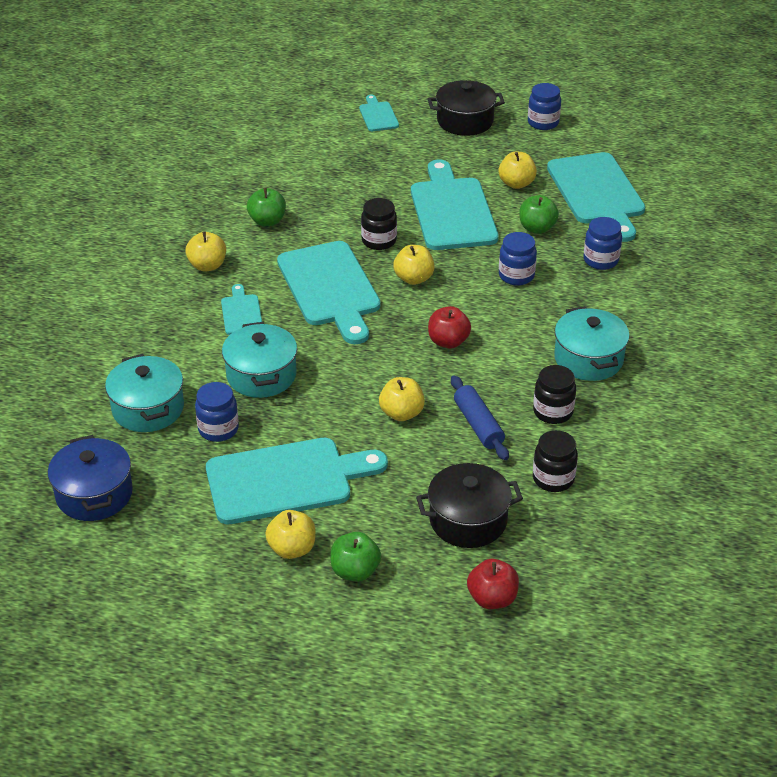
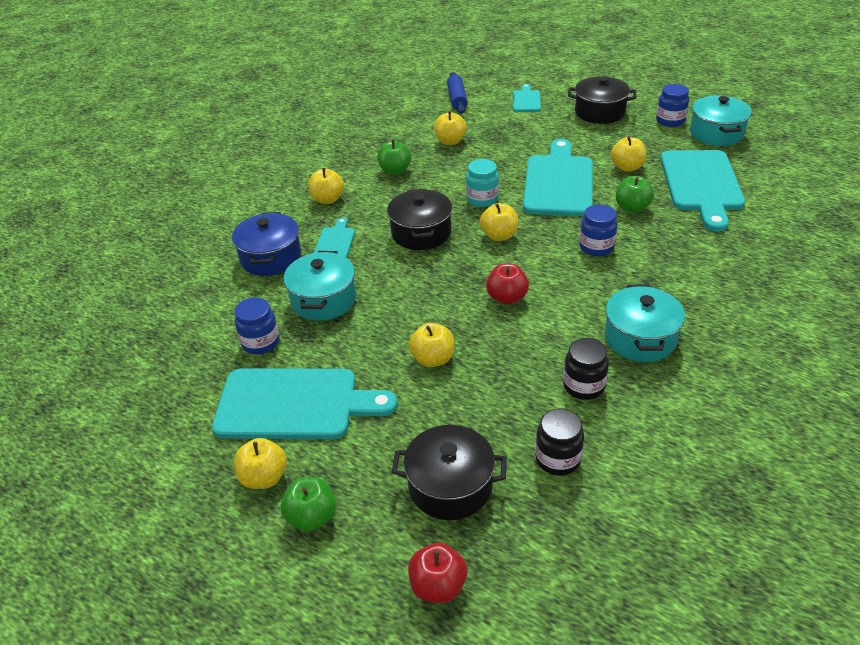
camera: 20 degrees right, 0 degrees up
(94, 494) = (123, 383): blue pot -> blue pot (271, 257)
(148, 408) = (212, 312): turquoise pot -> turquoise pot (716, 133)
(313, 177) = (450, 141): none -> yellow apple
(330, 288) = (421, 233): turquoise cutting board -> black pot
(379, 241) = (482, 199): black jar -> turquoise jar
(478, 425) = (502, 385): blue rolling pin -> blue rolling pin (457, 99)
(600, 260) = (685, 245): blue jar -> none

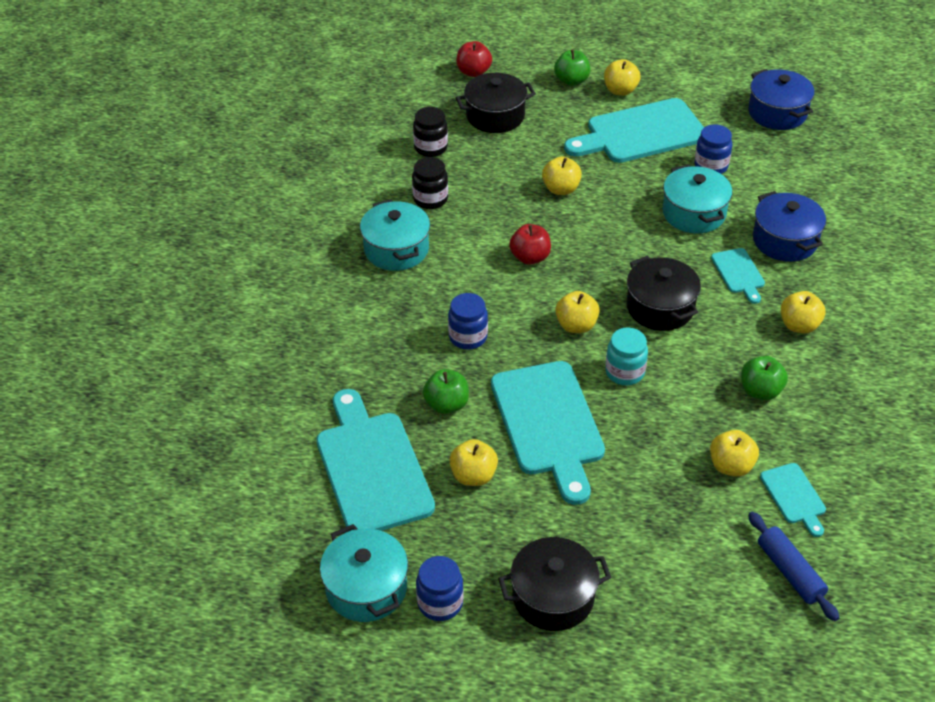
camera: 155 degrees right, 5 degrees up
(127, 386) = (777, 113): none -> blue pot
(526, 100) = (681, 599): turquoise cutting board -> turquoise cutting board (794, 496)

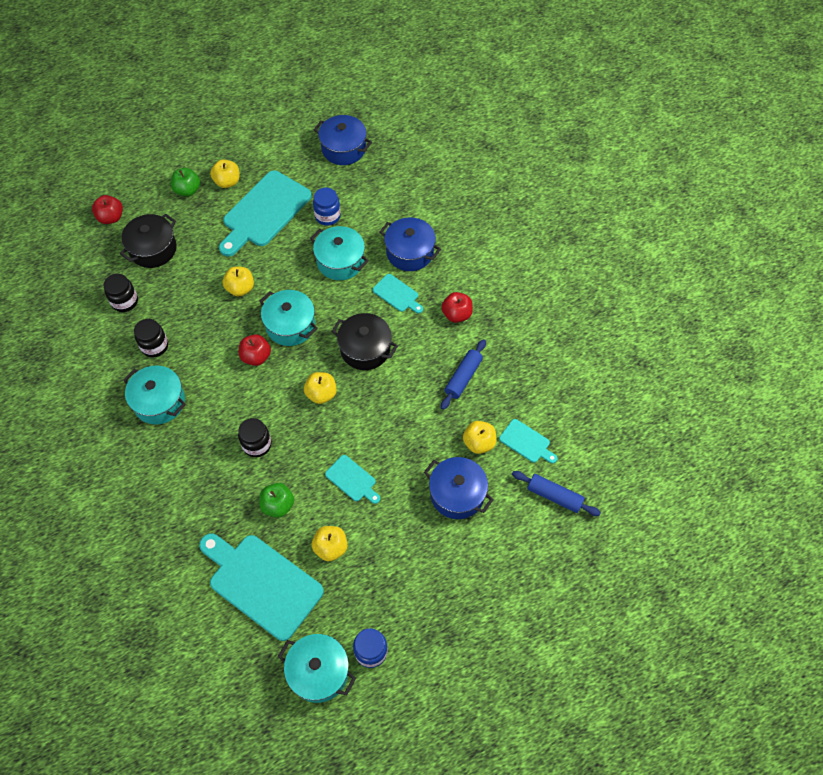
camera: 35 degrees left, 15 degrees up
(468, 337) = (257, 444): blue jar -> black jar
(549, 424) = (352, 480): turquoise cutting board -> turquoise cutting board, size x0.48
(553, 596) = (434, 602): black pot -> none
(590, 246) = (290, 325): none -> turquoise pot
(624, 372) = (374, 412): turquoise jar -> none
(664, 503) = (457, 494): none -> blue pot
(760, 391) = (463, 377): green apple -> blue rolling pin
(799, 325) = (456, 314): yellow apple -> red apple

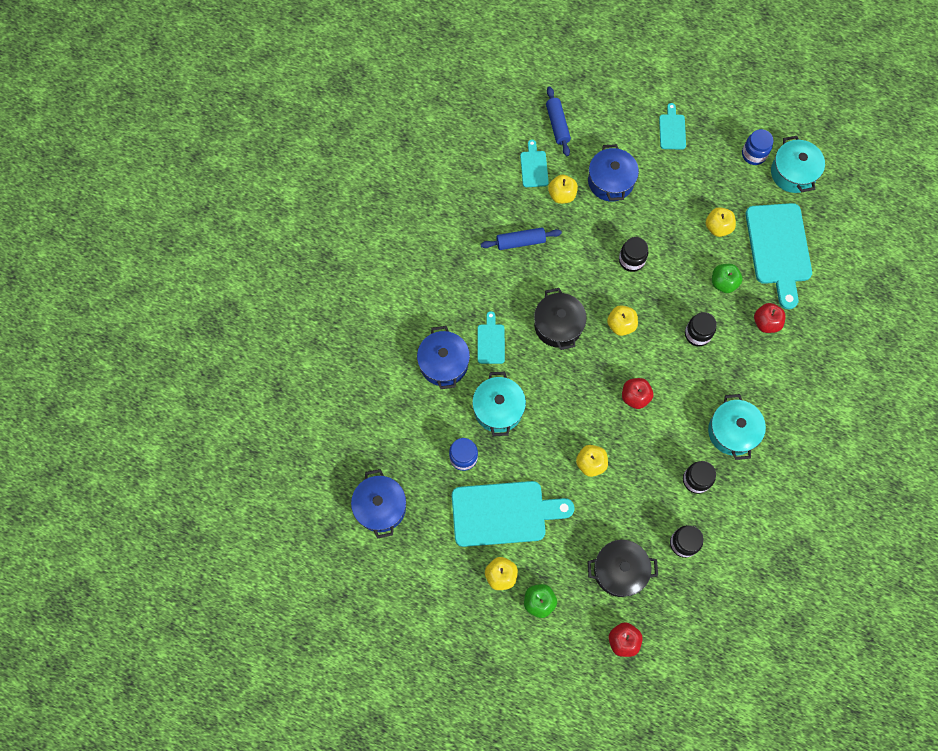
camera: 130 degrees left, 10 degrees up
(290, 325) = (587, 396): turquoise pot -> none
(352, 480) = (662, 252): turquoise cutting board -> turquoise cutting board (672, 130)
(368, 448) = (631, 260): none -> black jar
(456, 314) = (471, 285): red apple -> red apple (766, 323)

